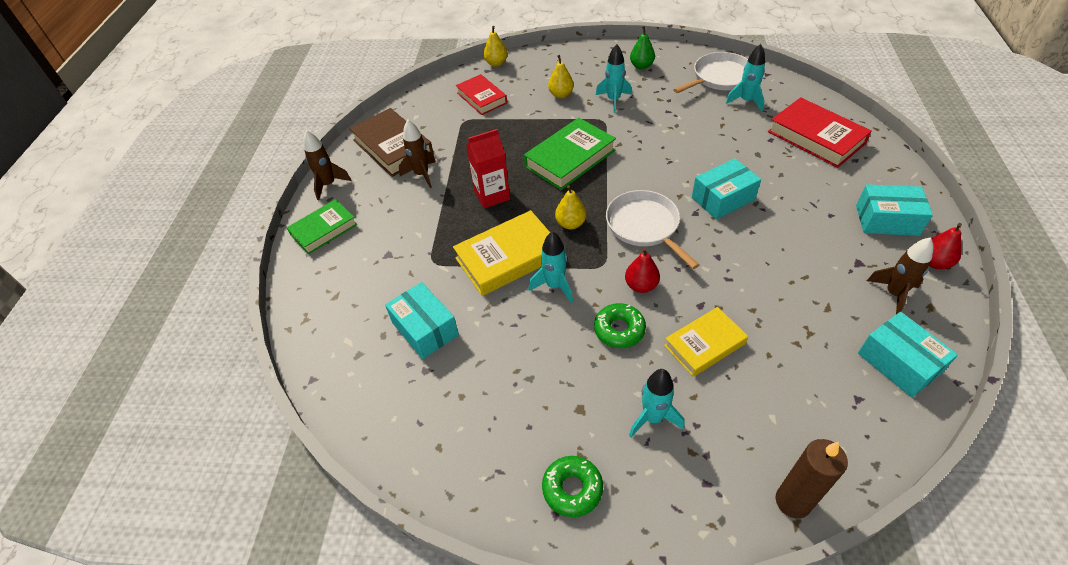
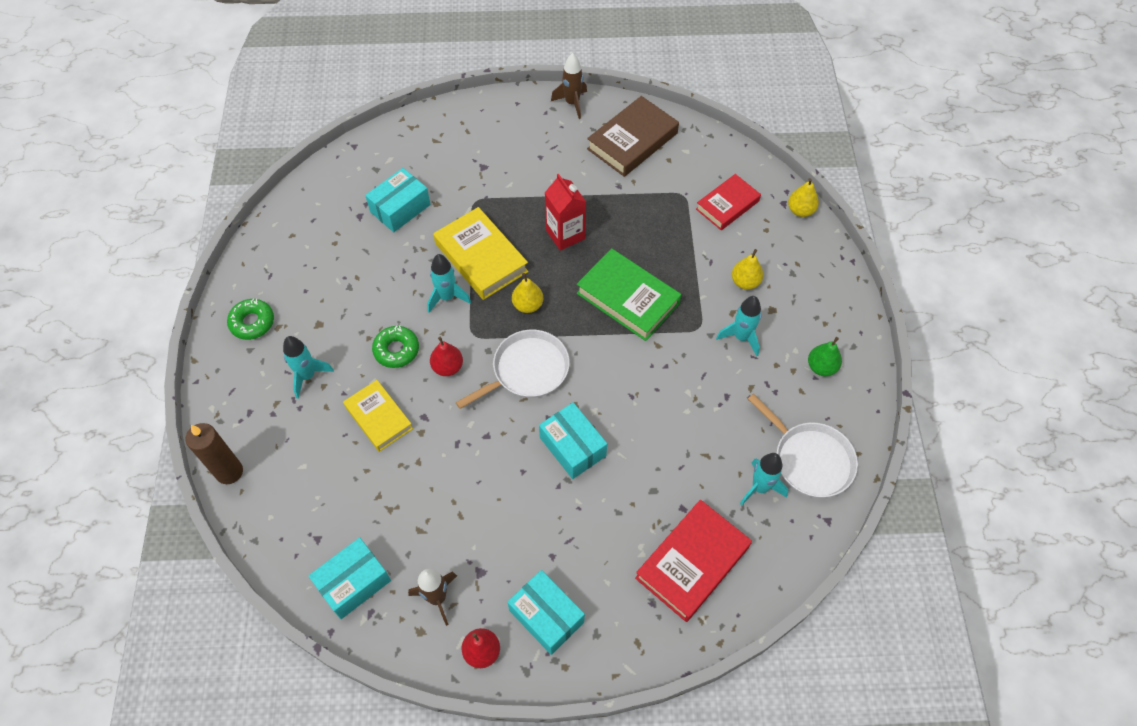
camera: 80 degrees right, 10 degrees up
(324, 230) = (512, 114): green book -> none
(422, 175) = (592, 172): brown rocket -> none
(887, 220) = (546, 616): turquoise box -> turquoise box turned 45 degrees counterclockwise

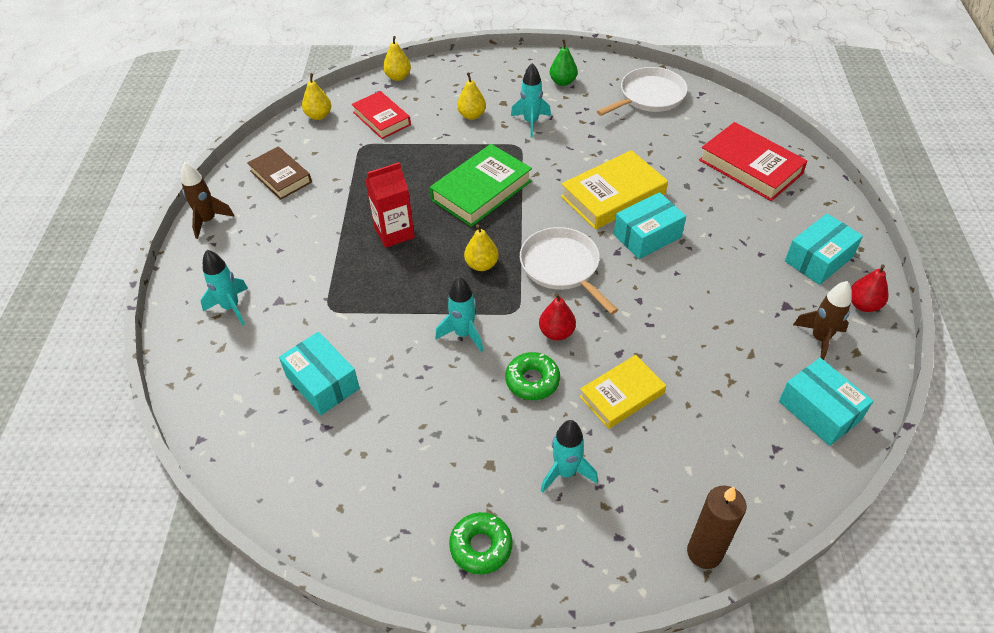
camera: 85 degrees left, 10 degrees down
(481, 257) = (412, 303): yellow book -> yellow book (613, 195)
(632, 141) = (280, 176): brown book -> brown book, size x0.67
(724, 154) = (319, 116): none -> yellow pear
(760, 487) = (677, 124): turquoise rocket -> turquoise rocket (231, 307)

